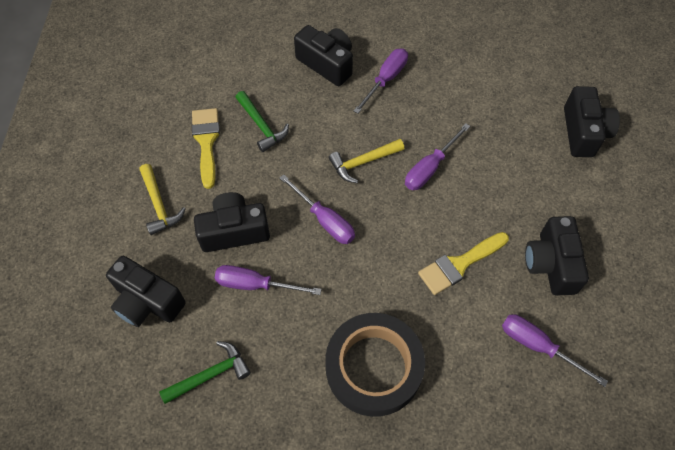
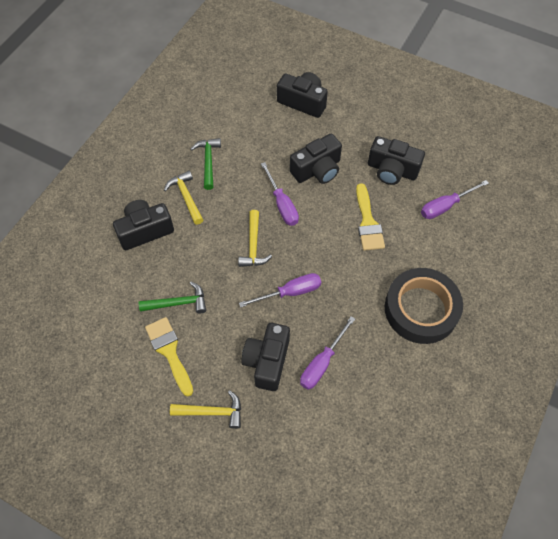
camera: 65 degrees left, 0 degrees up
(147, 301) = (299, 451): black camera -> black camera (317, 170)
(206, 142) = (169, 351): yellow brush -> yellow brush turned 45 degrees clockwise
(210, 375) = (382, 423): green hammer -> green hammer (208, 162)
(385, 79) = (186, 197): purple screwdriver -> yellow hammer

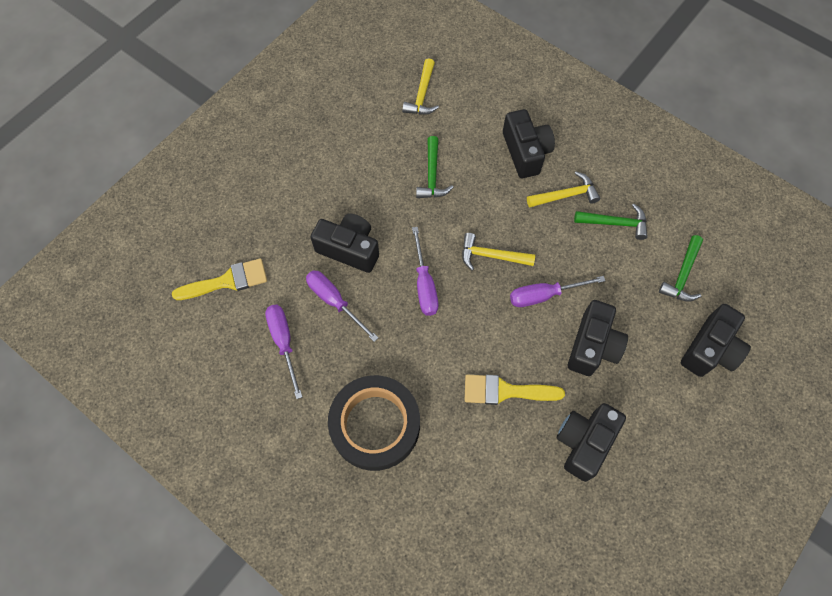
camera: 100 degrees right, 5 degrees up
(169, 351) = (380, 163): yellow brush -> yellow brush (227, 281)
(212, 412) = (309, 193): yellow hammer -> yellow hammer (422, 95)
(247, 118) = (682, 275): none -> green hammer
(317, 170) = (593, 346): black camera -> black camera turned 135 degrees counterclockwise
(445, 206) = (518, 500): purple screwdriver -> purple screwdriver (284, 342)

